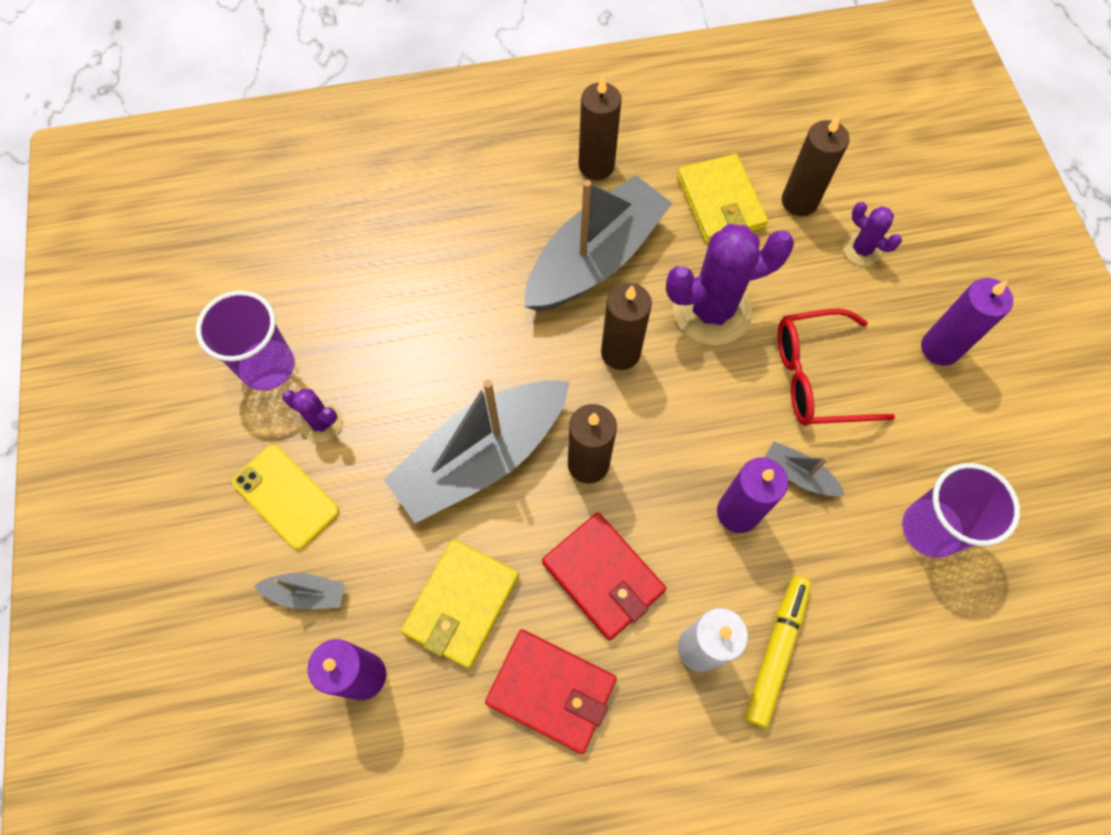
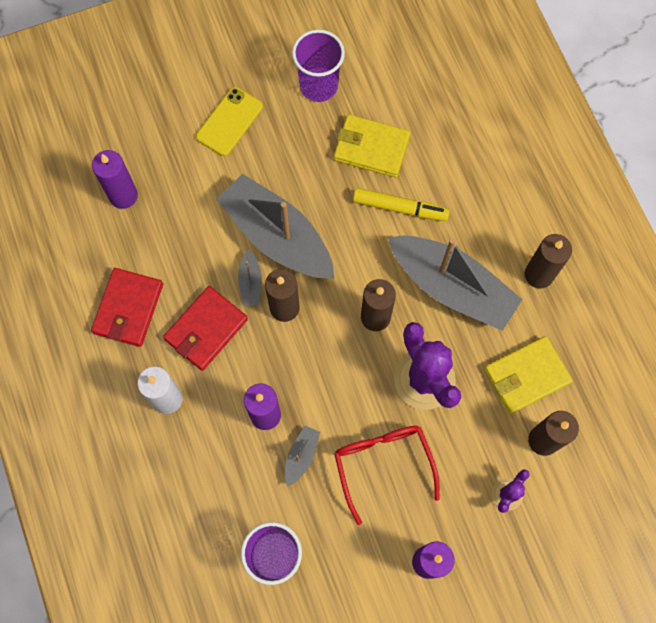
camera: 80 degrees right, 5 degrees up
(306, 593) = (169, 150): grey boat -> grey boat (250, 283)
(322, 423) = (284, 130): purple cactus -> none
(461, 604) = (175, 244): yellow wallet -> yellow wallet (371, 148)
(776, 651) = (172, 449): yellow marker -> yellow marker (400, 208)

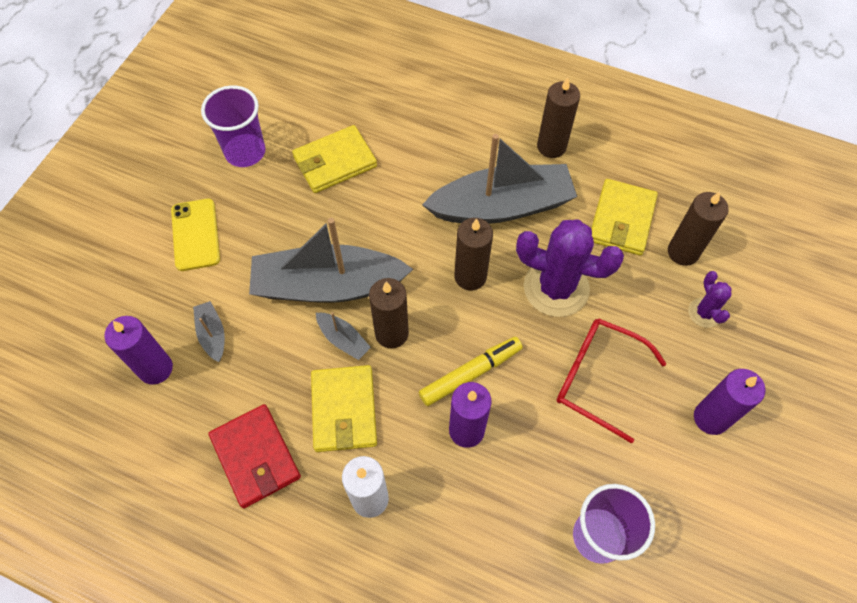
camera: 45 degrees left, 10 degrees down
(206, 329) = (344, 410): red wallet -> yellow wallet
(301, 456) = (530, 434): grey boat -> grey boat (212, 334)
(400, 208) = (403, 185): yellow marker -> yellow marker (470, 373)

